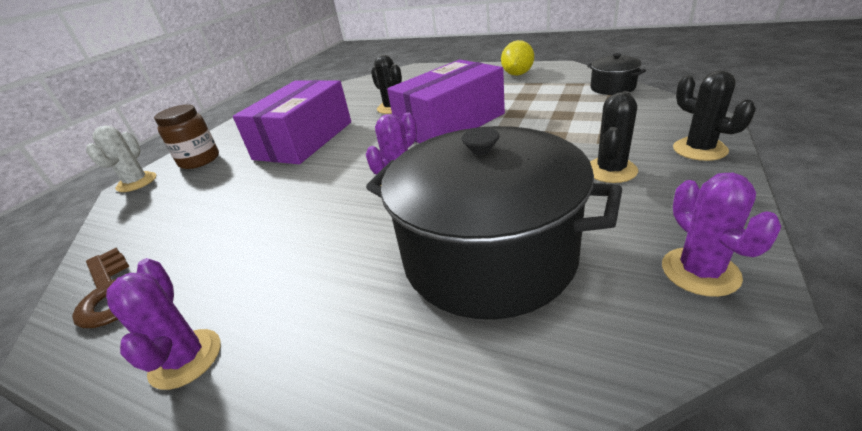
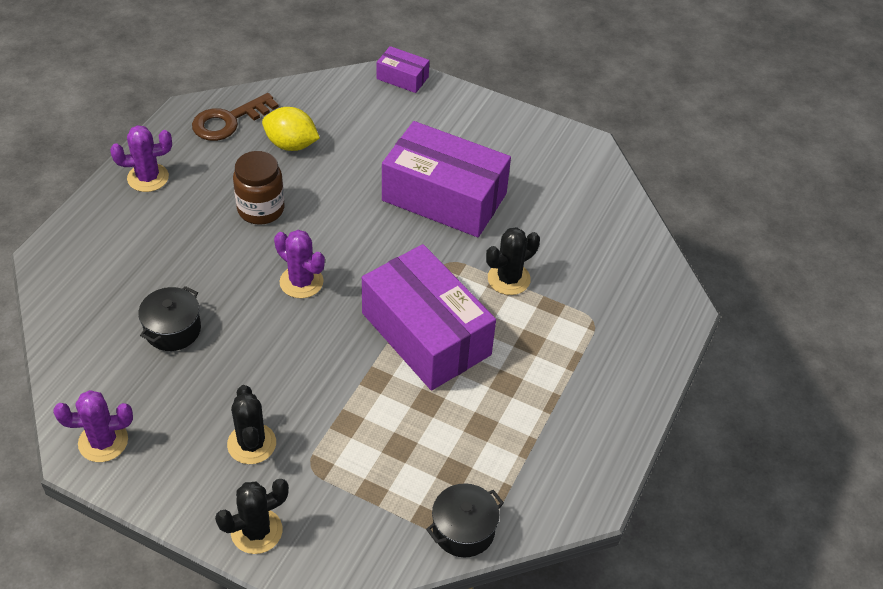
camera: 85 degrees right, 15 degrees up
(137, 182) = (402, 78): white cactus -> purple box
(199, 160) = (433, 114): brown jar -> brown jar (261, 209)
(488, 255) = (173, 330): black pot -> black pot, size x0.43
(517, 74) = (579, 438): yellow lemon -> yellow lemon (291, 144)
(611, 170) = (251, 444): black cactus -> black cactus turned 45 degrees clockwise

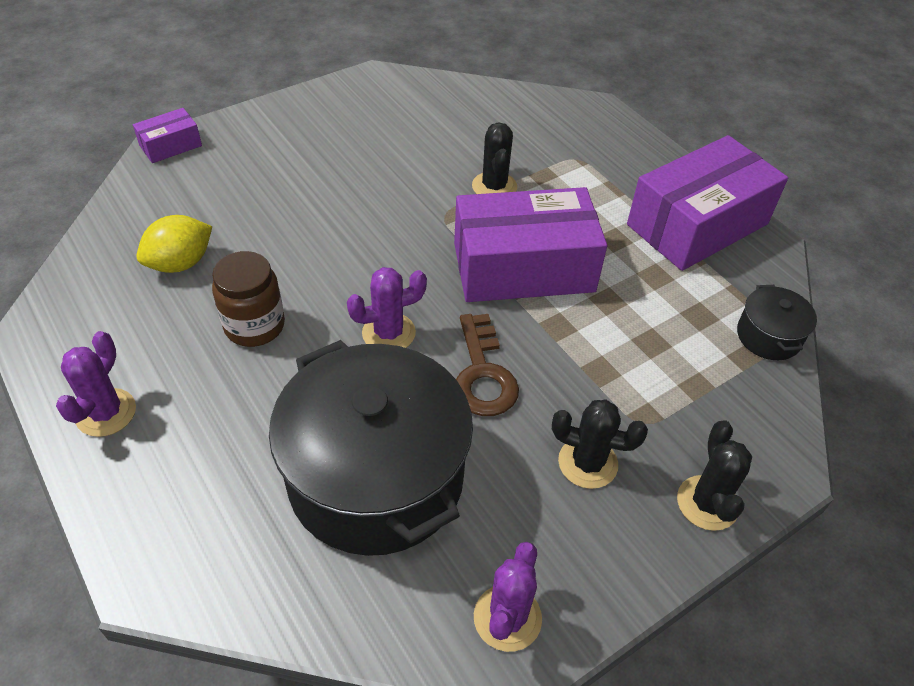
camera: 60 degrees left, 0 degrees up
(173, 330) = (376, 477): black pot -> black pot, size x2.32
(228, 121) = (88, 301): brown key -> brown key (483, 374)
(444, 197) = (359, 184): purple box -> purple box (697, 224)

